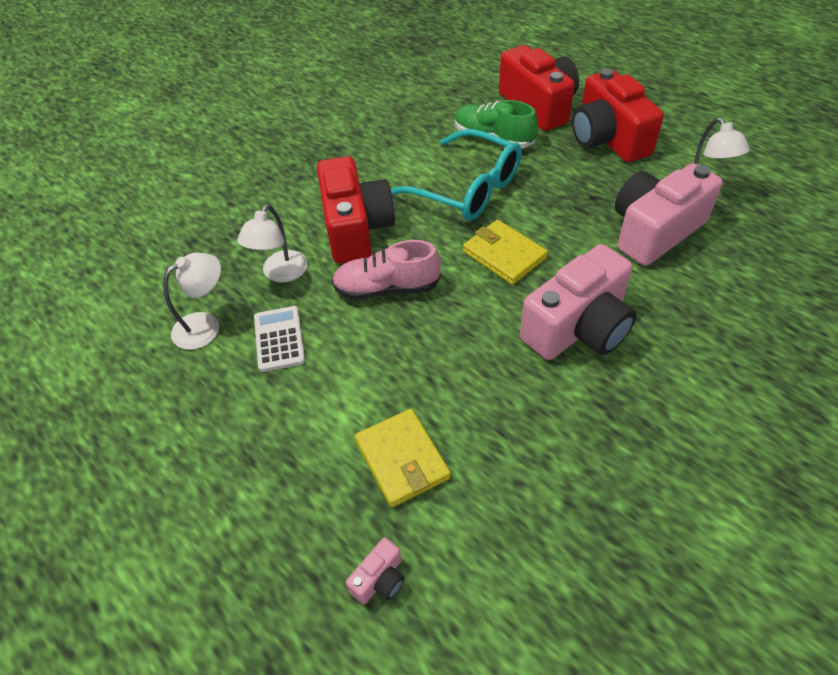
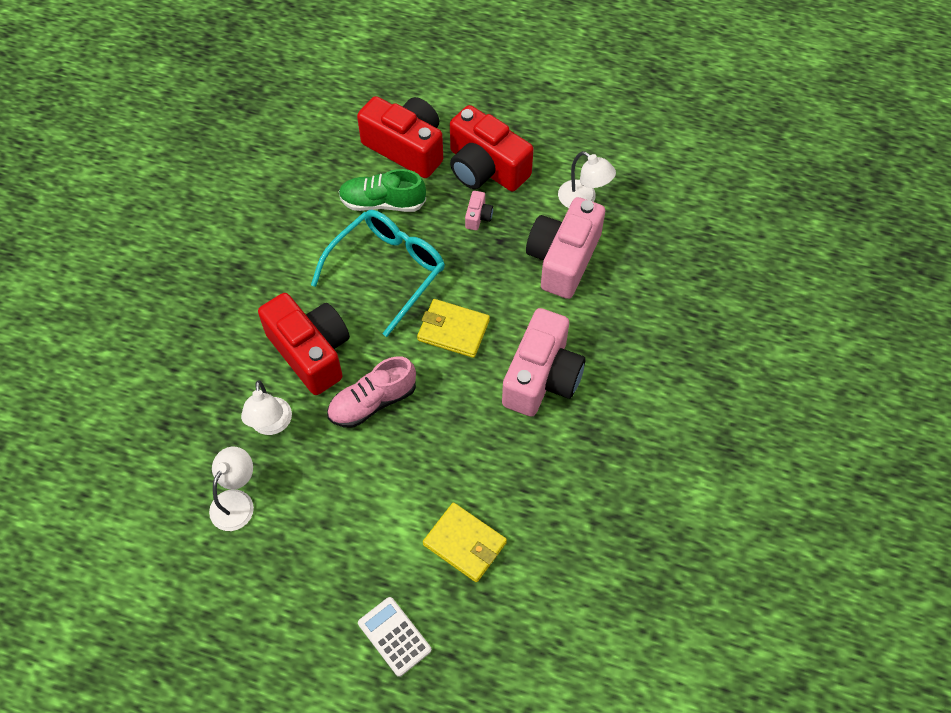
camera: 30 degrees left, 10 degrees up
(279, 339) = (309, 487): white calculator -> white calculator (394, 636)
(379, 579) = (495, 635): pink camera -> pink camera (478, 216)
(466, 189) = (387, 271): turquoise glasses -> turquoise glasses turned 60 degrees counterclockwise

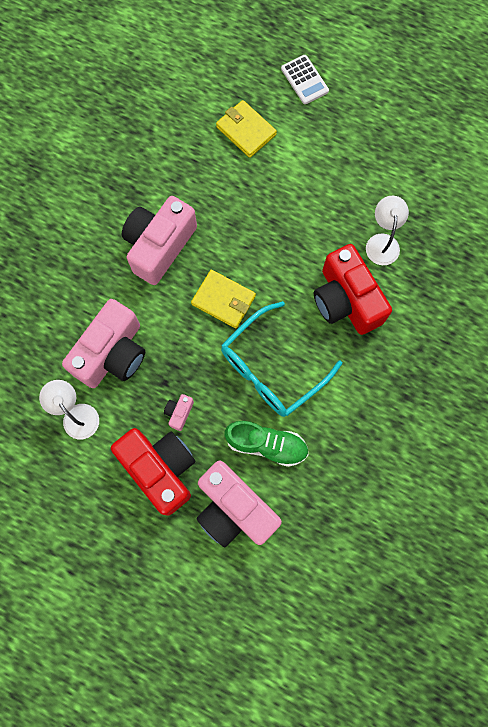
camera: 170 degrees left, 15 degrees up
(237, 501) = (410, 187): white lamp -> none
(372, 402) = (299, 247): pink shoe -> none
(406, 147) = (234, 509): red camera -> pink camera

